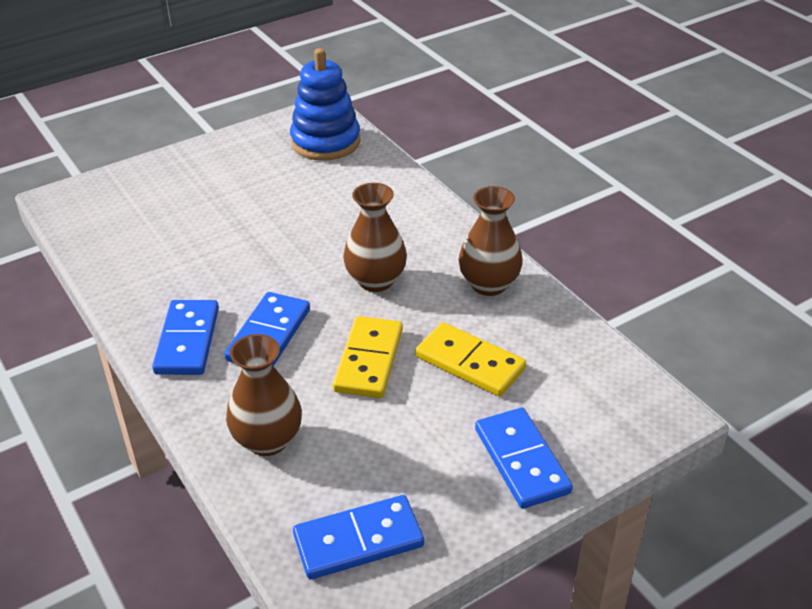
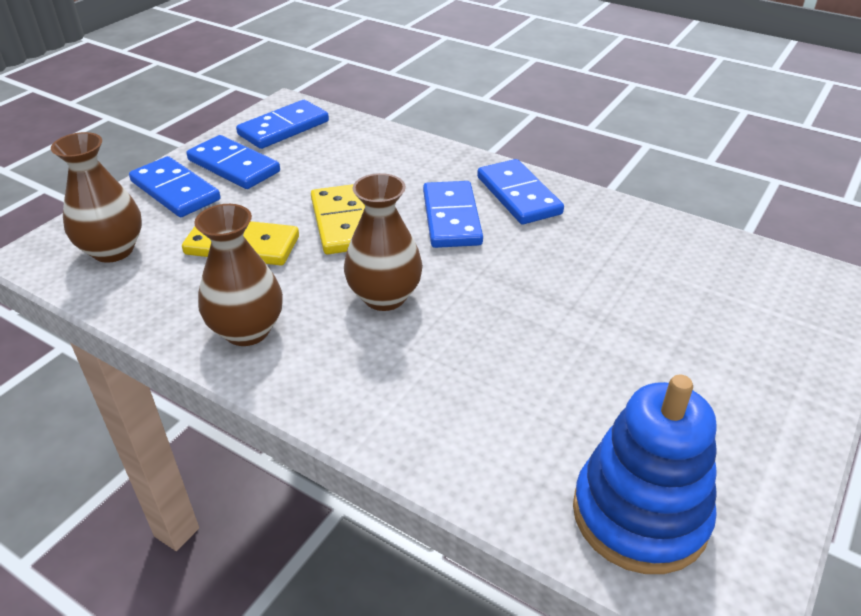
camera: 155 degrees right, 0 degrees up
(267, 440) = (386, 155): brown vase -> brown vase (113, 250)
(446, 482) = (234, 166): none -> blue domino

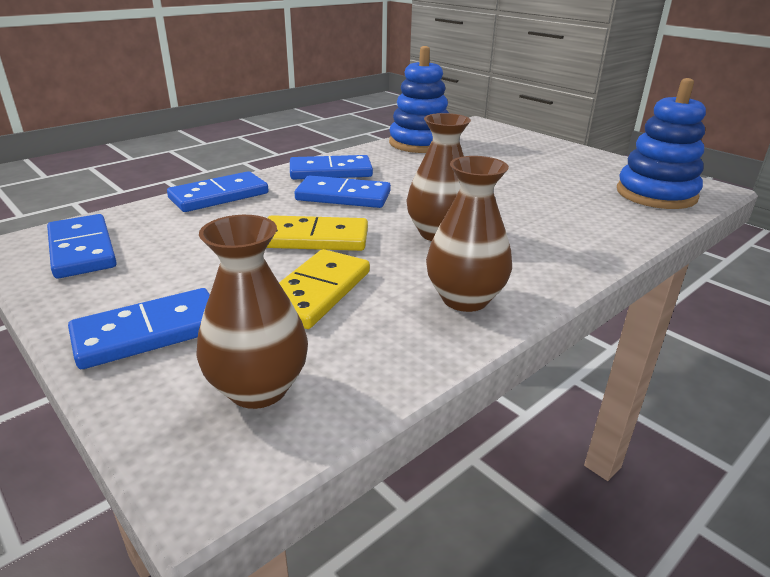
camera: 75 degrees left, 10 degrees down
(234, 166) = (134, 287): blue domino -> blue domino (219, 196)
(680, 241) = (420, 143): none -> blue stacking toy

